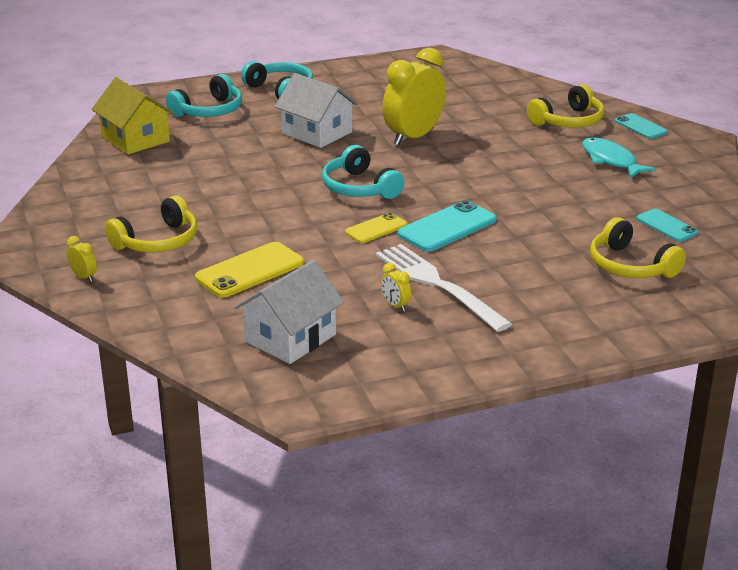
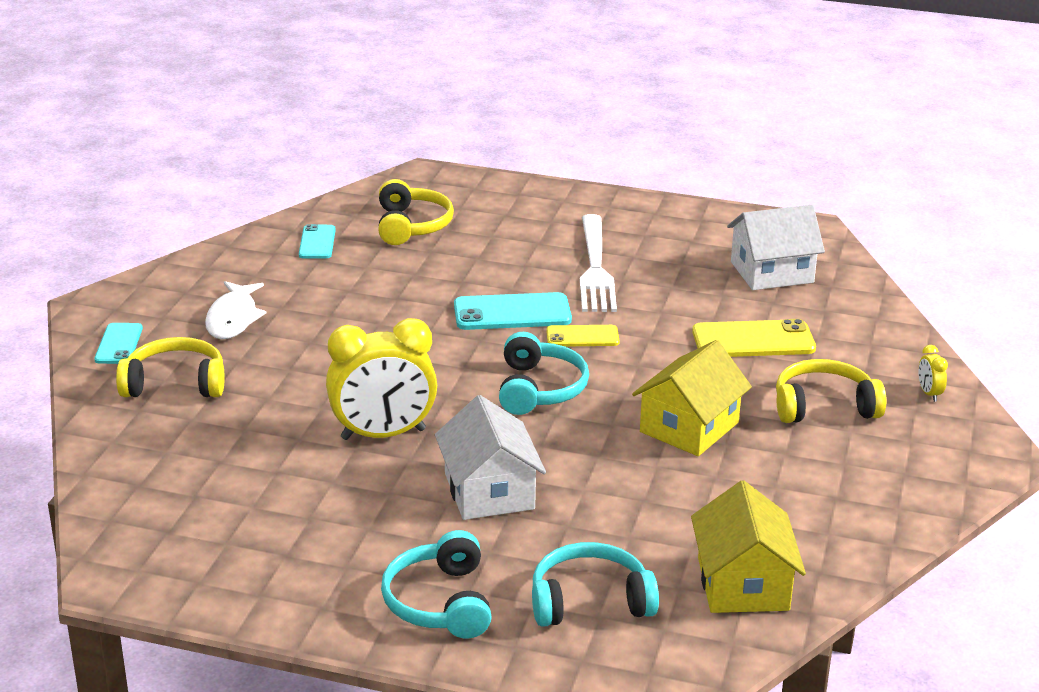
camera: 145 degrees left, 0 degrees up
(238, 199) = (689, 427): none -> yellow house
(395, 306) = (654, 265): yellow clock -> none
(611, 160) = (233, 318): turquoise fish -> white fish

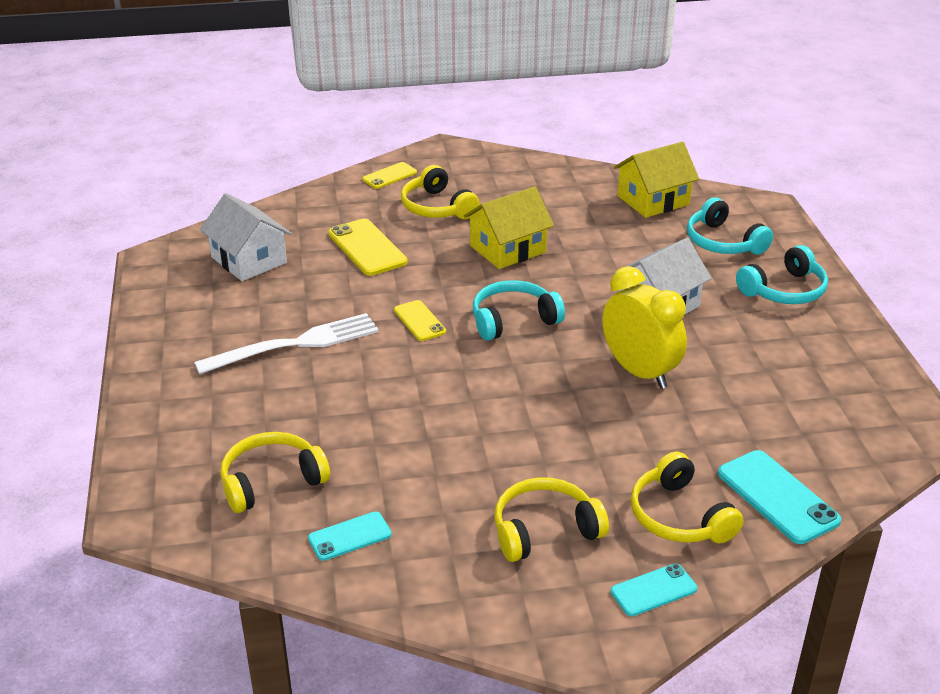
camera: 115 degrees left, 5 degrees up
(233, 318) = (544, 530): white fish -> yellow headphones
(512, 313) = (406, 366): turquoise phone -> turquoise phone (777, 497)
(689, 427) = (507, 249): yellow house -> yellow house turned 45 degrees counterclockwise
(929, 393) = (389, 176): yellow clock -> yellow phone

